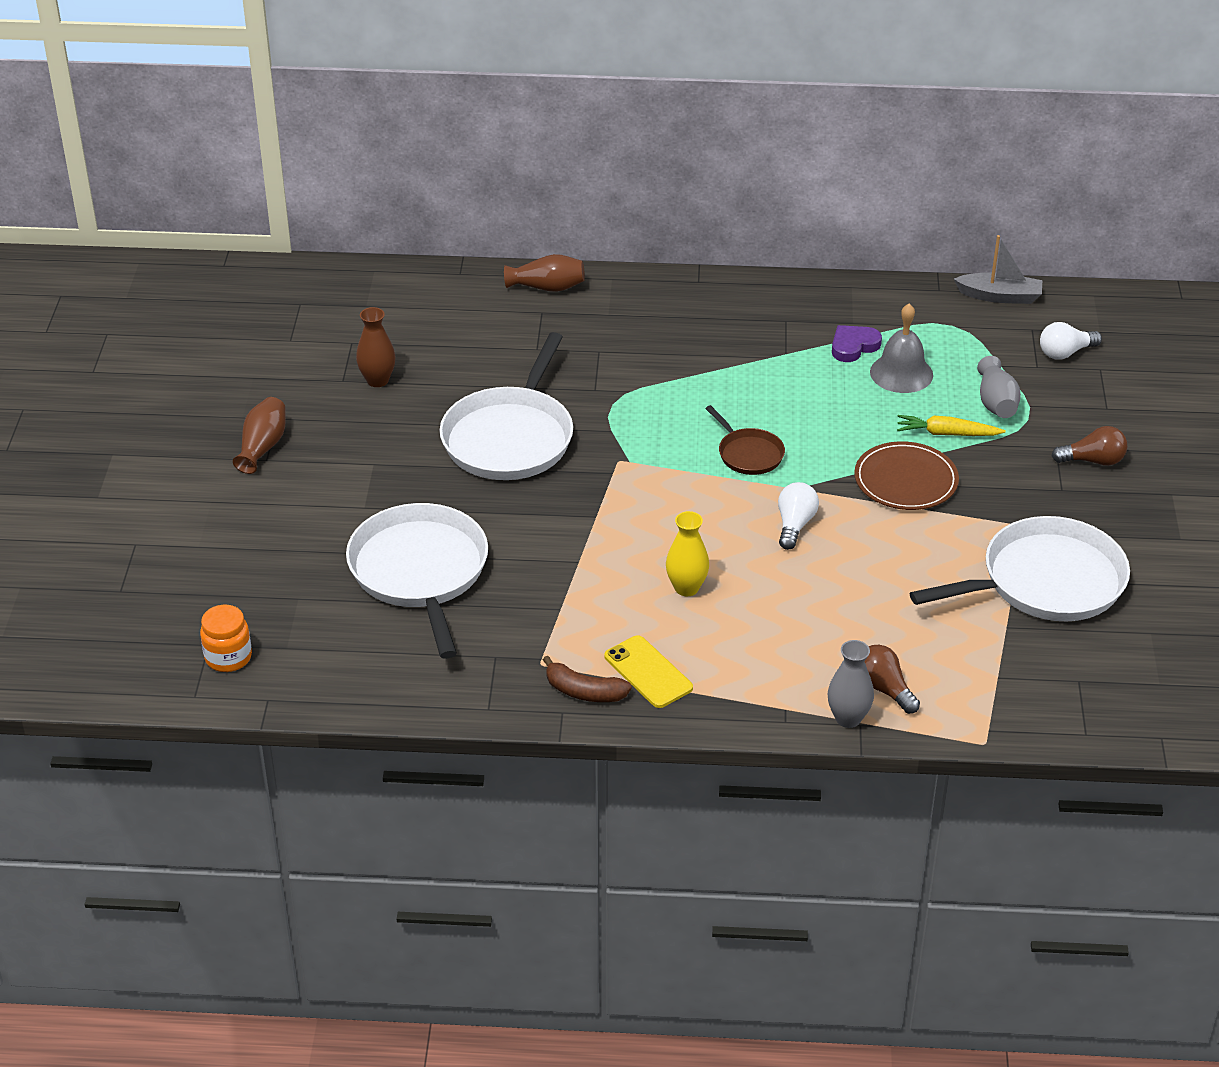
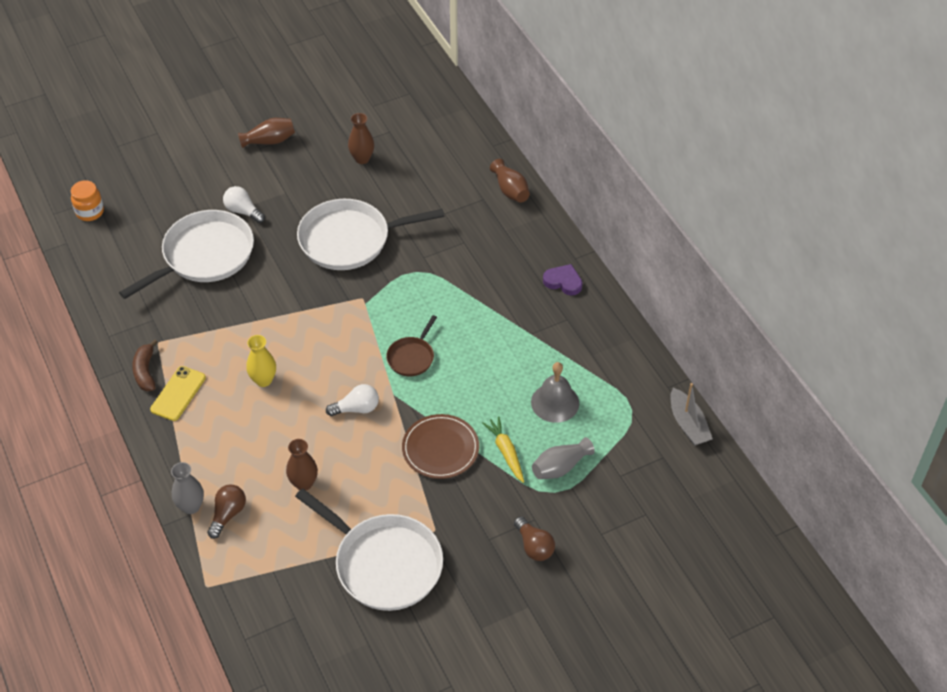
camera: 60 degrees right, 10 degrees up
(853, 346) = (565, 365): purple heart -> purple heart (563, 282)
(880, 607) = (304, 483): none -> brown vase
(1065, 353) = (649, 486): white light bulb -> white light bulb (243, 211)

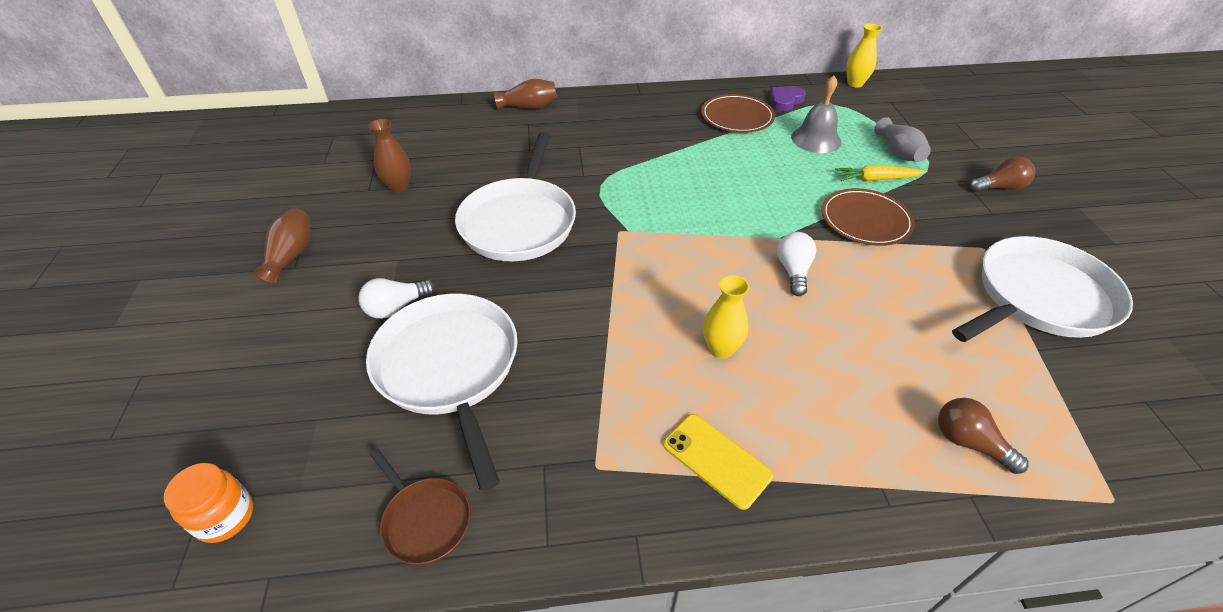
camera: 70 degrees left, 5 degrees down
(145, 372) = (654, 500): brown banana -> none
(191, 506) = (954, 489): grey vase -> none
(304, 483) = (911, 344): brown vase -> none
(411, 357) = (727, 213): brown pan -> brown pan (425, 520)
(563, 282) = (666, 104): purple heart -> purple heart (785, 101)
(567, 338) = (737, 117): none -> brown plate
(688, 424) = (855, 84): grey boat -> yellow vase

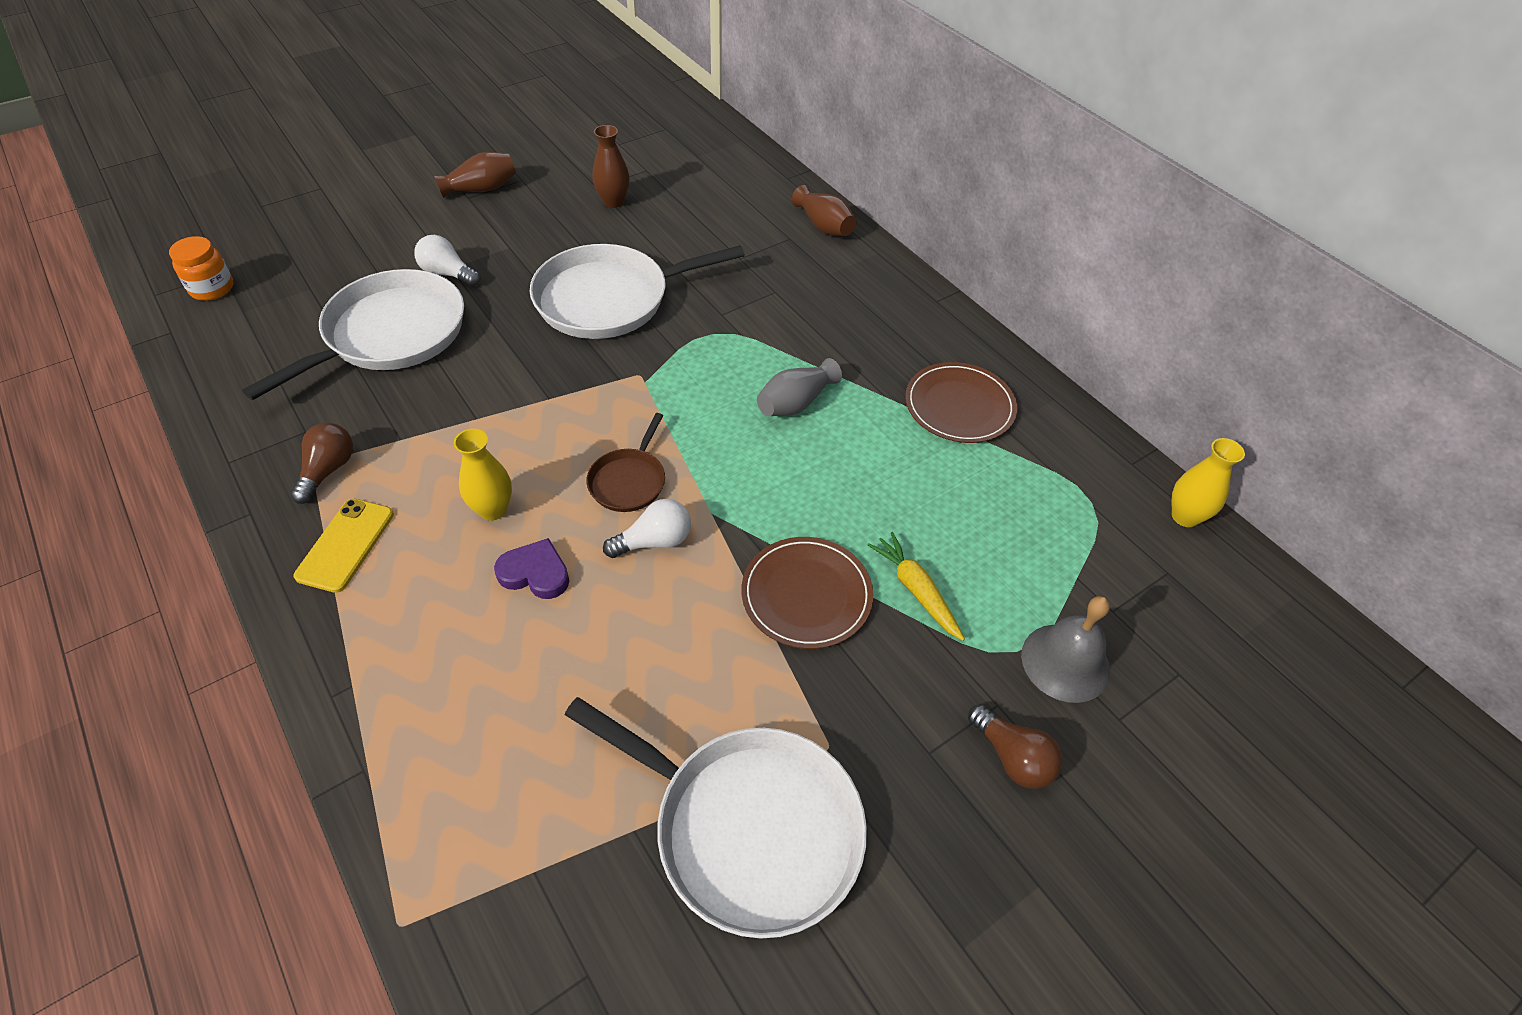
camera: 60 degrees right, 5 degrees up
(425, 520) = (234, 385): brown pan -> brown pan (629, 481)
(785, 101) = (1050, 445): purple heart -> purple heart (535, 573)
(816, 139) = (970, 502): grey bell -> grey bell (1065, 662)
(898, 153) = (1012, 606): grey vase -> grey vase (795, 403)
(968, 442) = (439, 760): brown light bulb -> brown light bulb (328, 470)

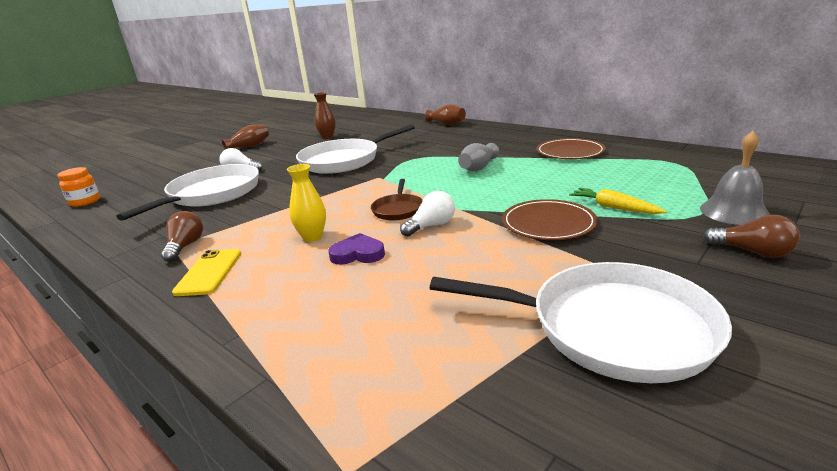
camera: 10 degrees left, 25 degrees down
(1185, 516) = (730, 157): yellow vase -> none

